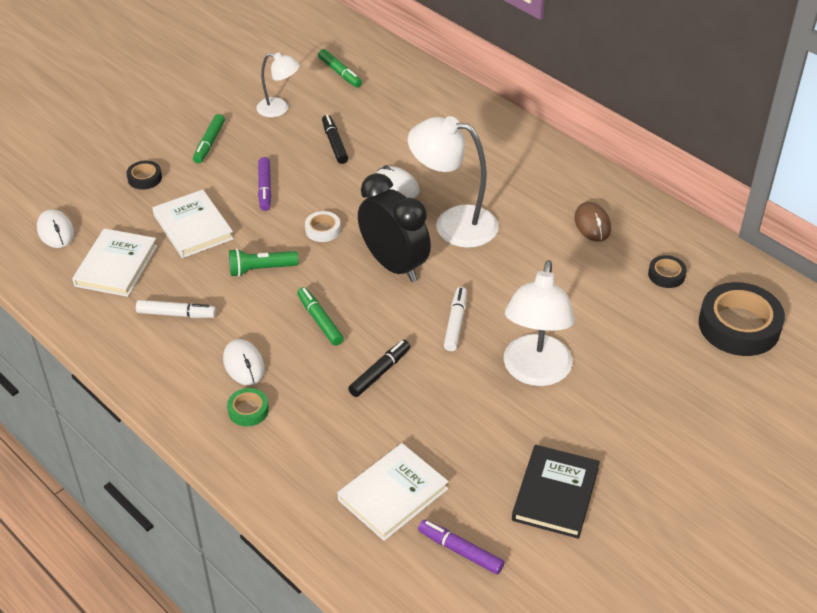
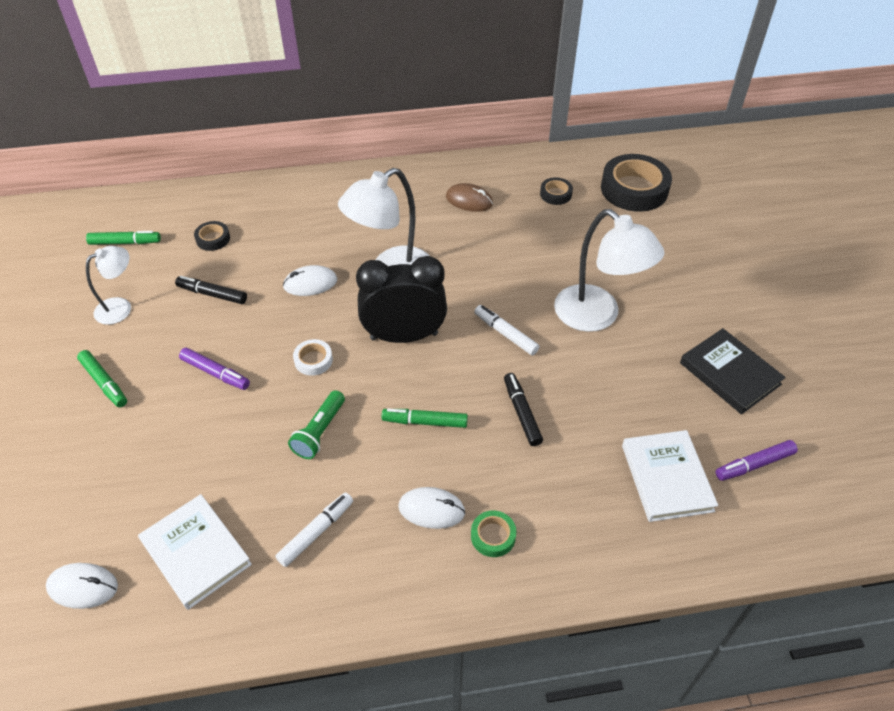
camera: 55 degrees left, 5 degrees up
(145, 178) = (93, 461): black tape -> black tape (213, 239)
(193, 227) = (208, 456): white book -> none

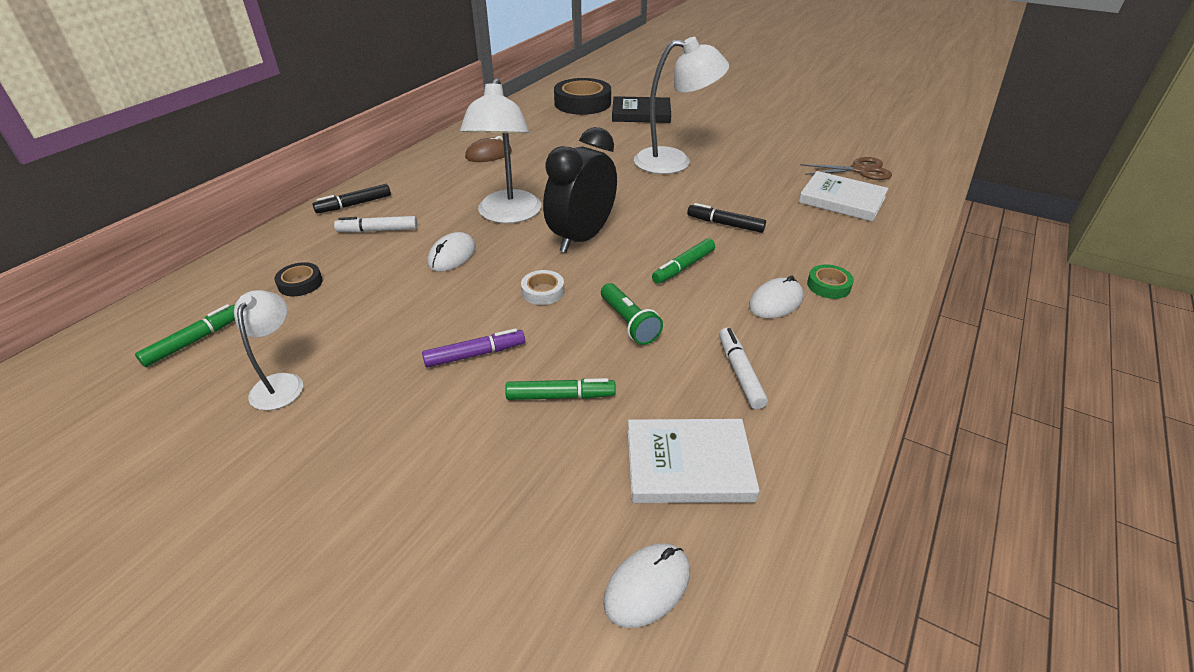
camera: 50 degrees left, 10 degrees down
(104, 382) = (370, 442): green marker -> green marker (560, 396)
(212, 294) = (371, 314): black marker -> black marker (354, 204)
(505, 334) = (642, 198): white marker -> white marker (378, 230)
(555, 194) = (541, 126): black tape -> none
(730, 373) = (779, 145): black book -> black book (641, 113)
(754, 464) = (860, 170): purple marker -> brown scissors

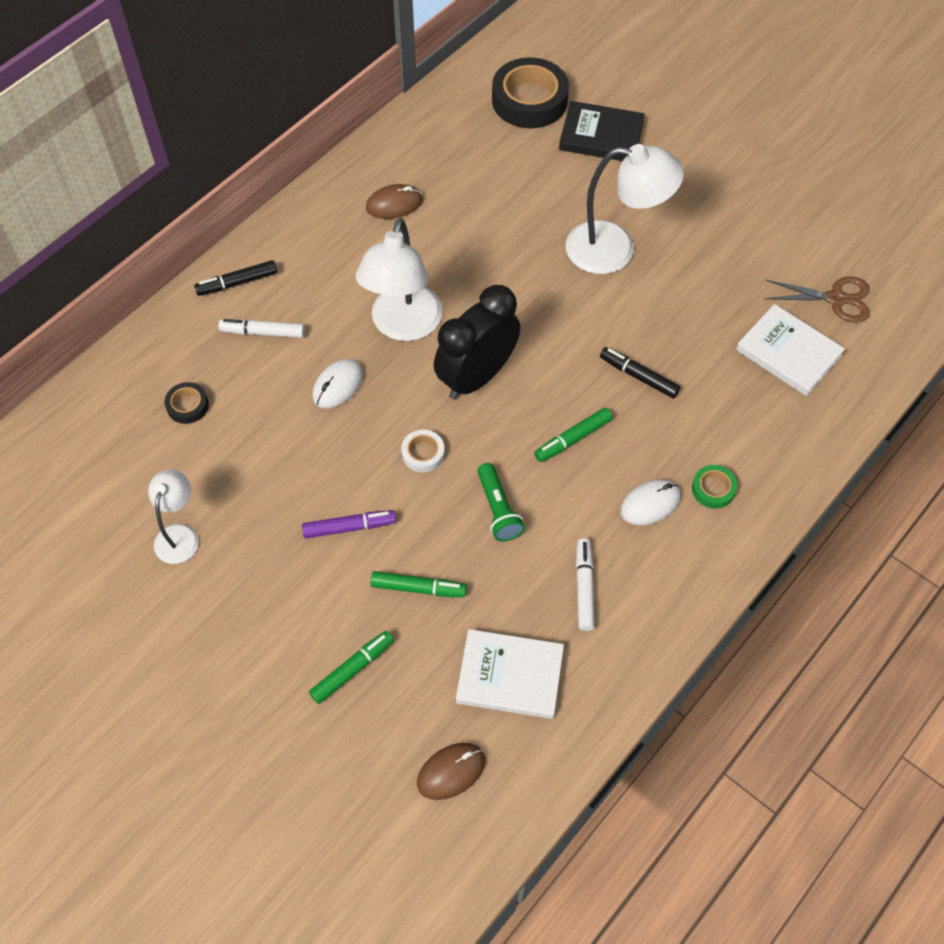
camera: 10 degrees right, 20 degrees up
(194, 341) = (98, 470): green marker -> green marker (352, 669)
(647, 586) = (451, 772): white mouse -> brown mouse

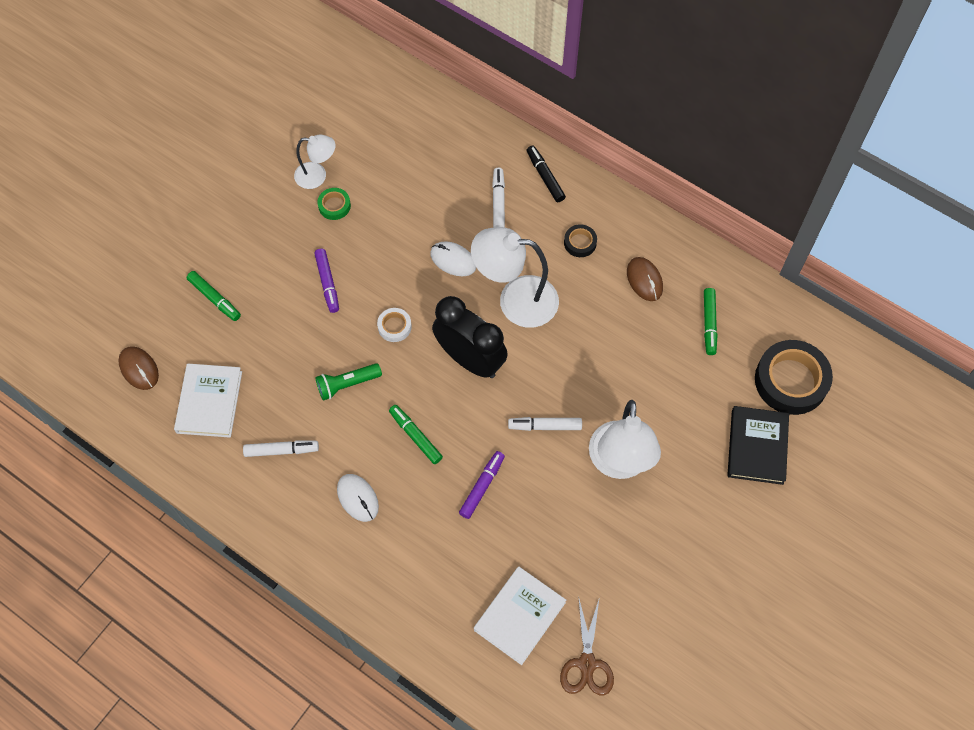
camera: 85 degrees right, 5 degrees up
(187, 406) = (426, 163): black tape -> black tape (580, 243)
(418, 588) = (279, 334): green marker -> green marker (709, 324)
(567, 311) = (545, 426): none -> white marker
(638, 376) = (482, 486): black marker -> purple marker
(713, 489) = (374, 548): green tape -> green tape (334, 206)

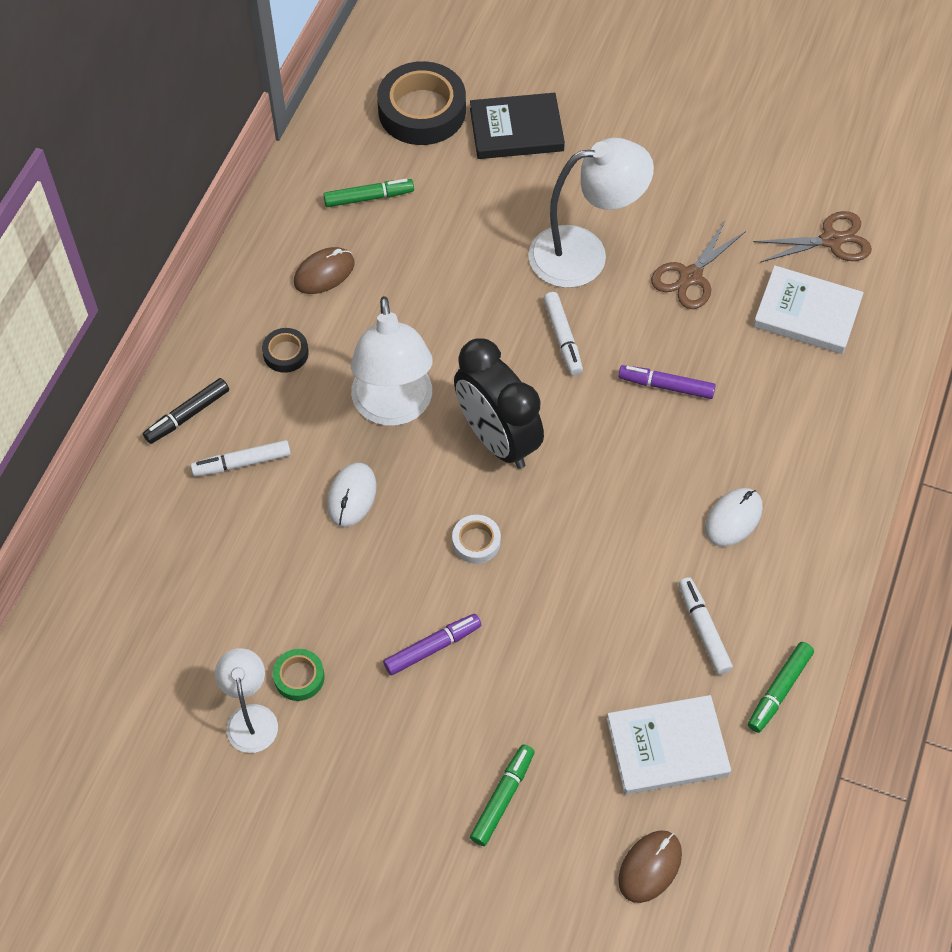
camera: 105 degrees left, 5 degrees down
(347, 384) = (581, 576): green flashlight -> none
(415, 436) = (626, 475): green marker -> green marker (779, 690)
(470, 359) = (497, 439): black clock -> black clock turned 60 degrees counterclockwise
(578, 537) = (690, 276): none -> brown scissors

